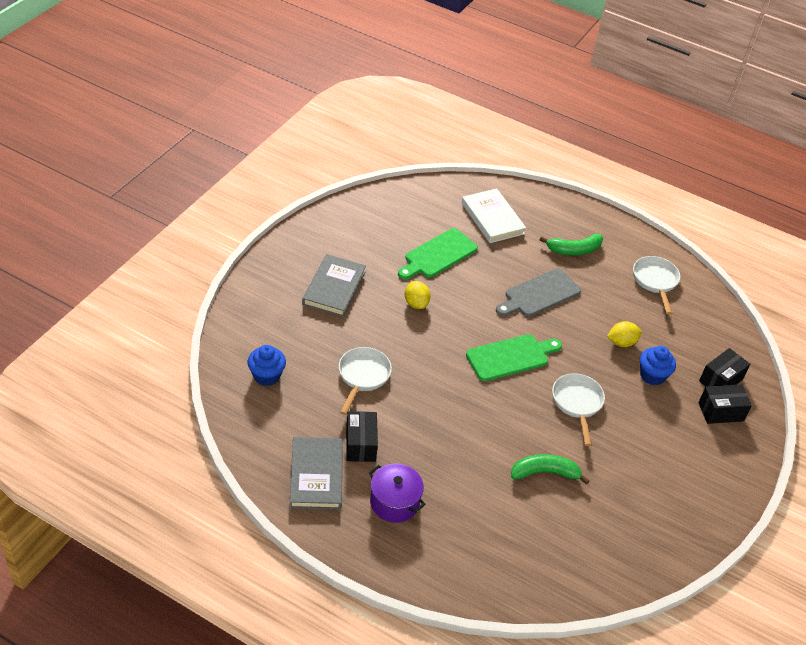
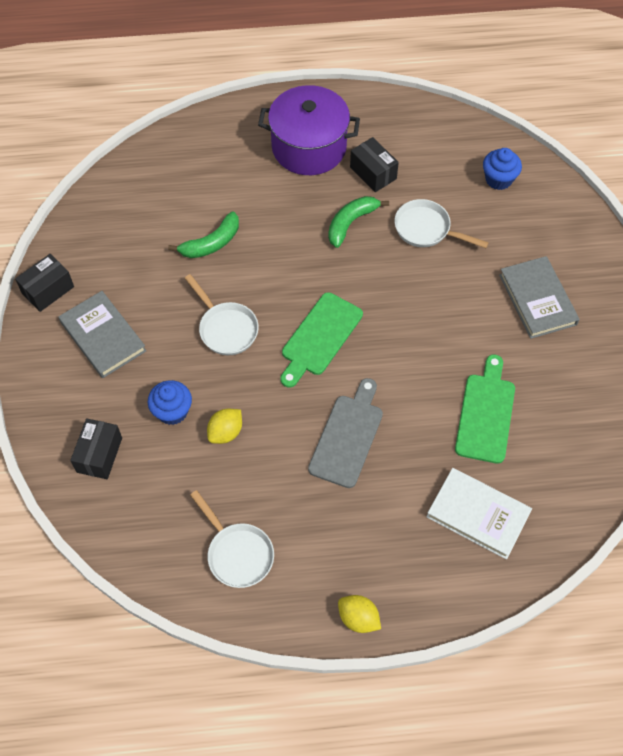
camera: 150 degrees right, 15 degrees up
(316, 475) = (381, 130): grey book -> grey book (103, 336)
(362, 376) = (426, 229): white pan -> white pan turned 135 degrees clockwise
(394, 502) = (309, 147): purple pot -> purple pot, size x1.65
(416, 303) = (452, 336): yellow lemon -> yellow lemon (358, 618)
(574, 250) = (356, 534): green banana -> green banana (351, 223)
(720, 412) = (83, 413): black box -> black box (48, 290)

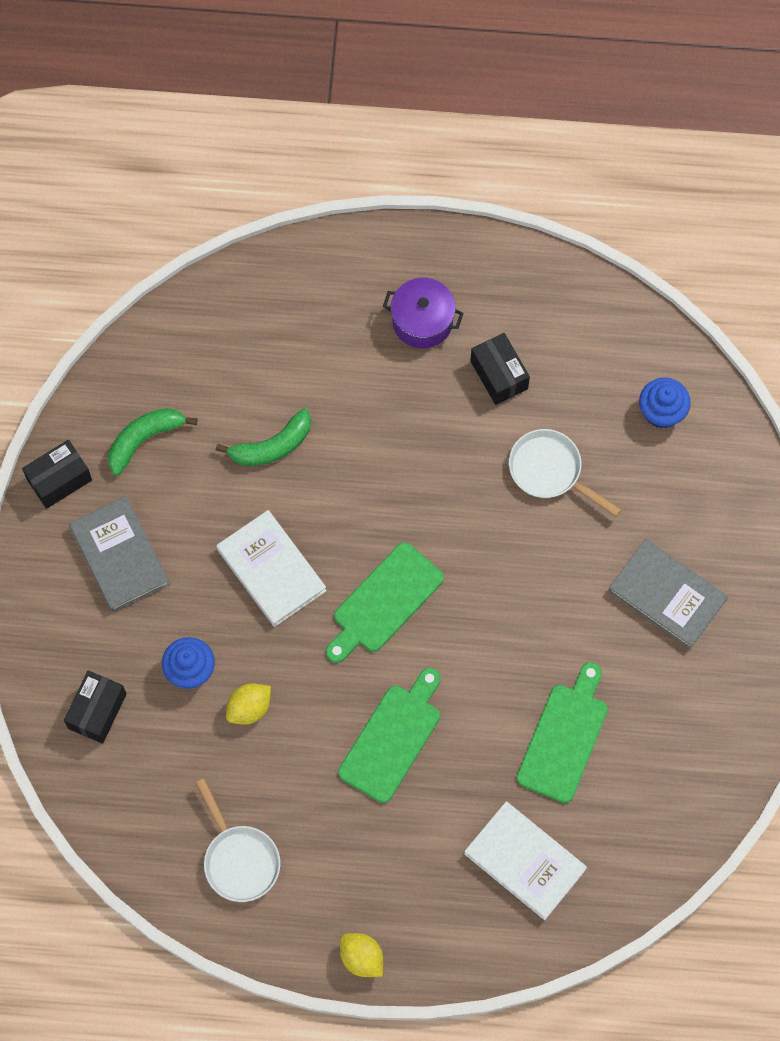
camera: 10 degrees right, 10 degrees up
(226, 328) = (271, 570): white pan -> white book
(309, 147) = (422, 321): purple pot -> purple pot, size x0.61
(347, 436) = (393, 738): grey cutting board -> green cutting board
(351, 223) = (455, 446): green banana -> green banana (144, 439)
(537, 299) = (667, 595): grey book -> grey book turned 45 degrees counterclockwise

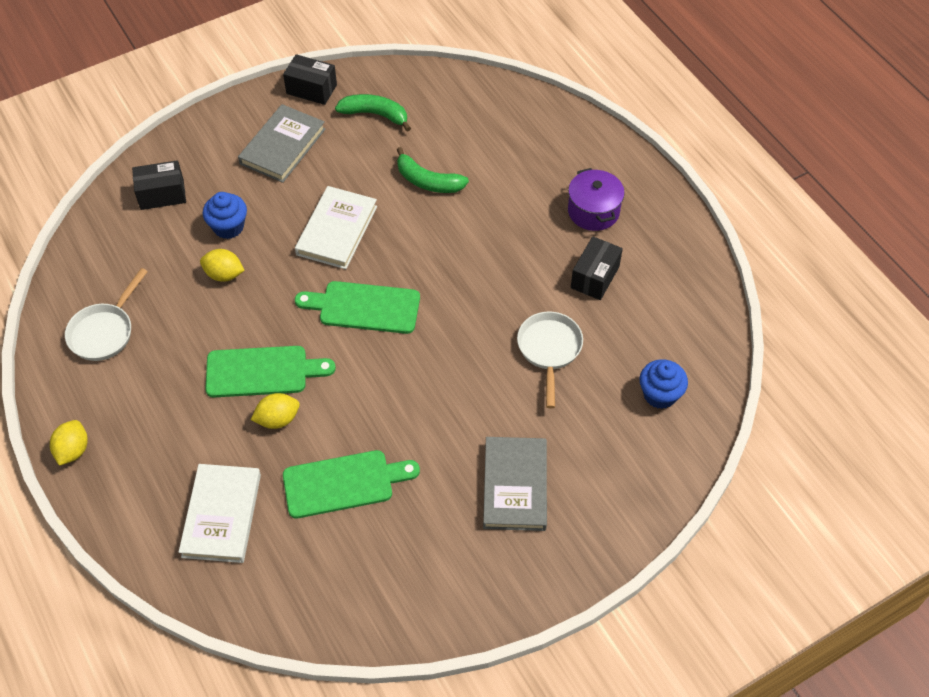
camera: 55 degrees right, 15 degrees down
(456, 755) = (278, 419): none -> yellow lemon

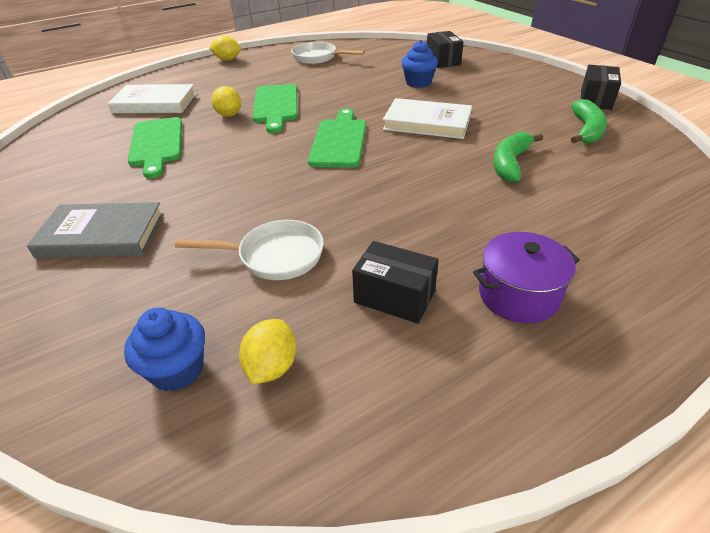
camera: 90 degrees right, 15 degrees down
(224, 275) = (370, 85): yellow lemon -> yellow lemon (272, 366)
(282, 146) = (516, 94): grey book -> none

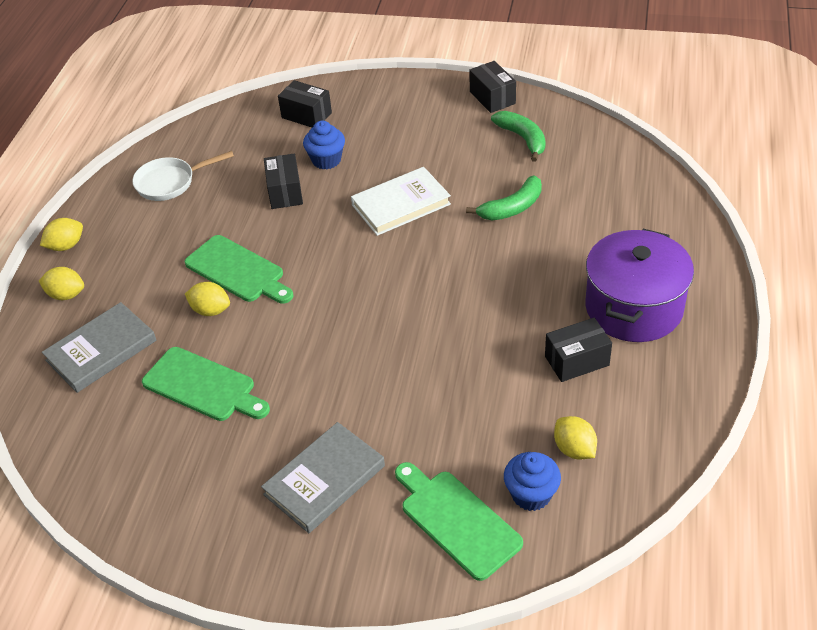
camera: 45 degrees left, 5 degrees up
(154, 103) = (101, 350): white book -> grey book
(189, 76) = (66, 295): none -> yellow lemon
(274, 256) = (471, 394): white pan -> none
(339, 141) = (360, 270): green cutting board -> green cutting board (456, 520)
(367, 86) = (285, 192): none -> black box
(510, 163) = (512, 208): green banana -> green banana turned 105 degrees counterclockwise
(518, 295) = (633, 308): purple pot -> purple pot, size x1.65

